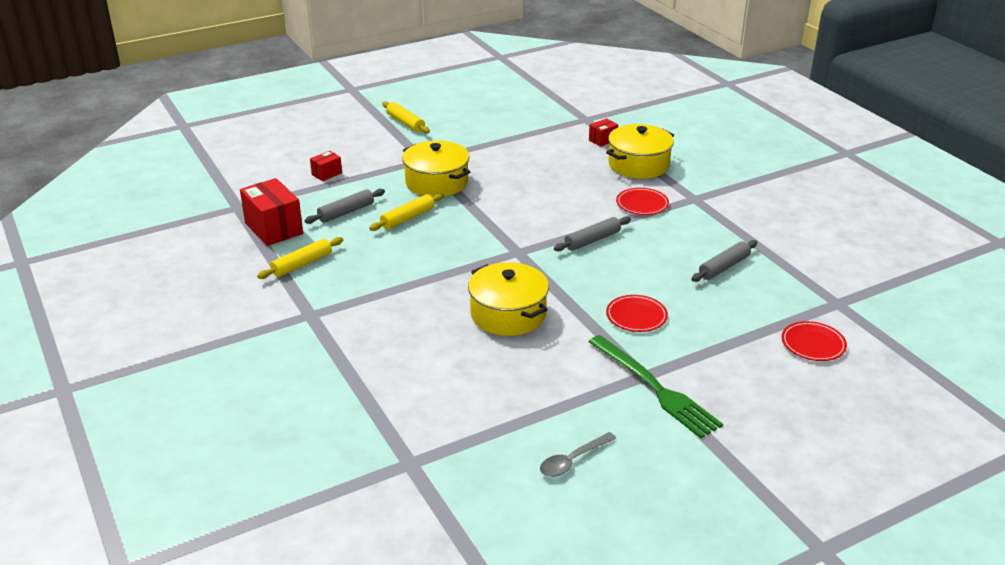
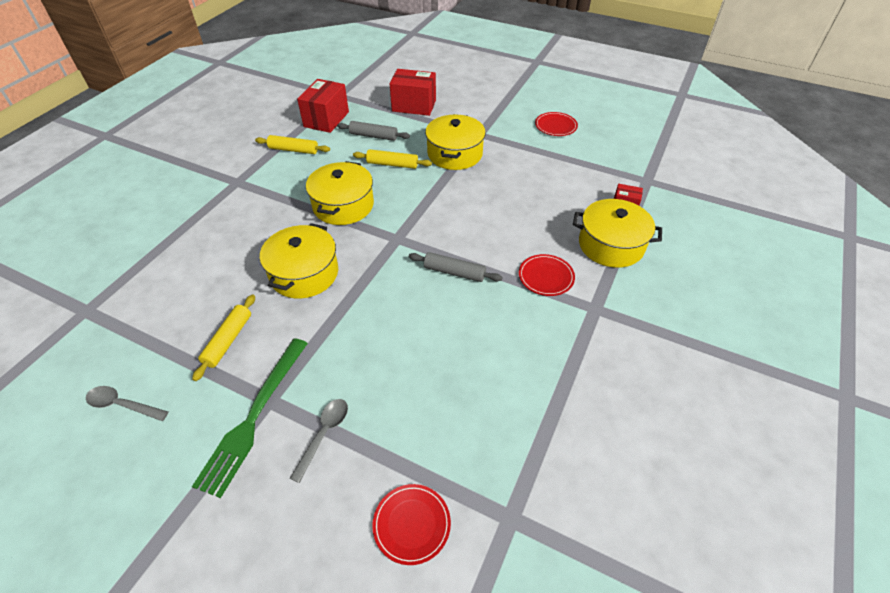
camera: 55 degrees right, 15 degrees up
(326, 174) = (414, 105): red box -> red box, size x1.98
(405, 123) = (520, 102): yellow rolling pin -> yellow rolling pin (228, 340)
(436, 264) = (343, 205): none -> yellow pot
(636, 316) = (358, 354): red plate -> red plate (555, 126)
(703, 358) = (324, 434): none -> grey spoon
(724, 267) = (493, 383): grey rolling pin -> none

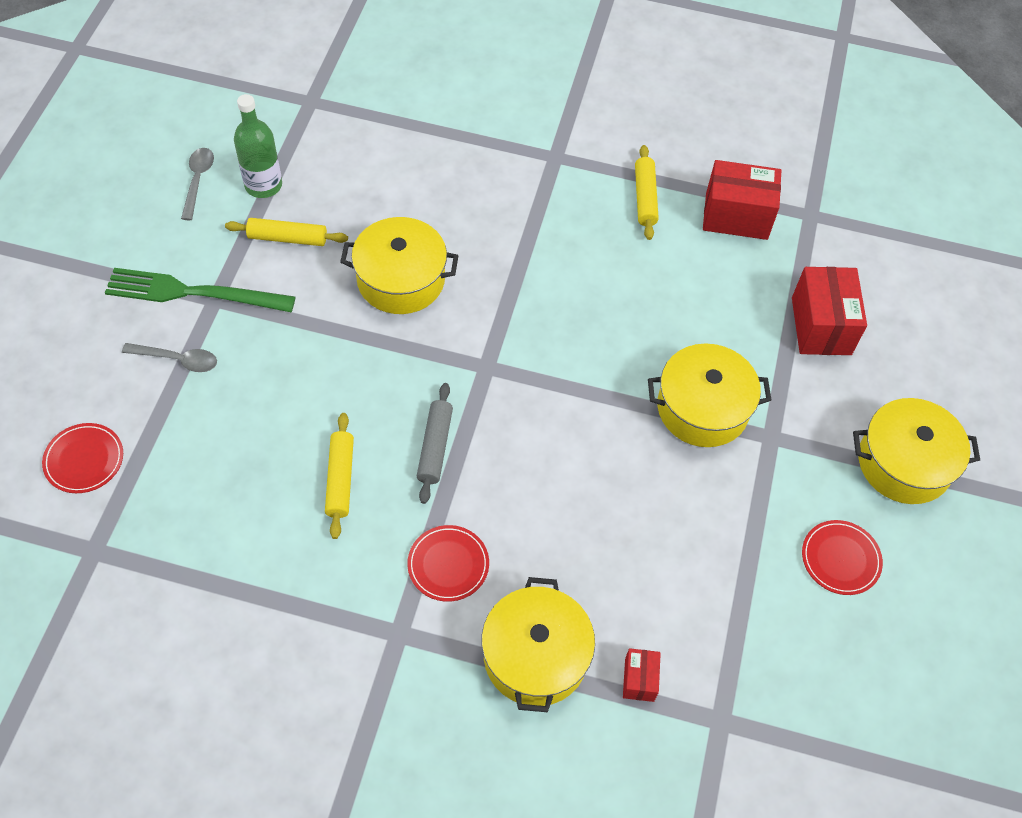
camera: 75 degrees right, 10 degrees up
(160, 353) = (263, 185): none -> green bottle
(343, 205) = (538, 288): yellow pot -> yellow pot (904, 463)
(373, 136) = (713, 288): grey rolling pin -> none
(392, 164) = (648, 328): yellow rolling pin -> yellow rolling pin (340, 479)

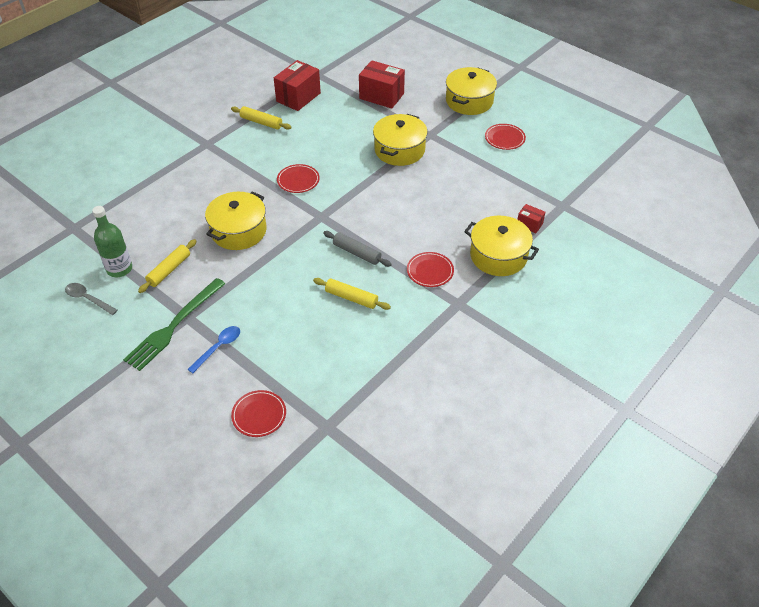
camera: 60 degrees left, 10 degrees down
(178, 360) = (219, 347): grey spoon -> blue spoon
(546, 302) = (298, 180): none -> red plate

